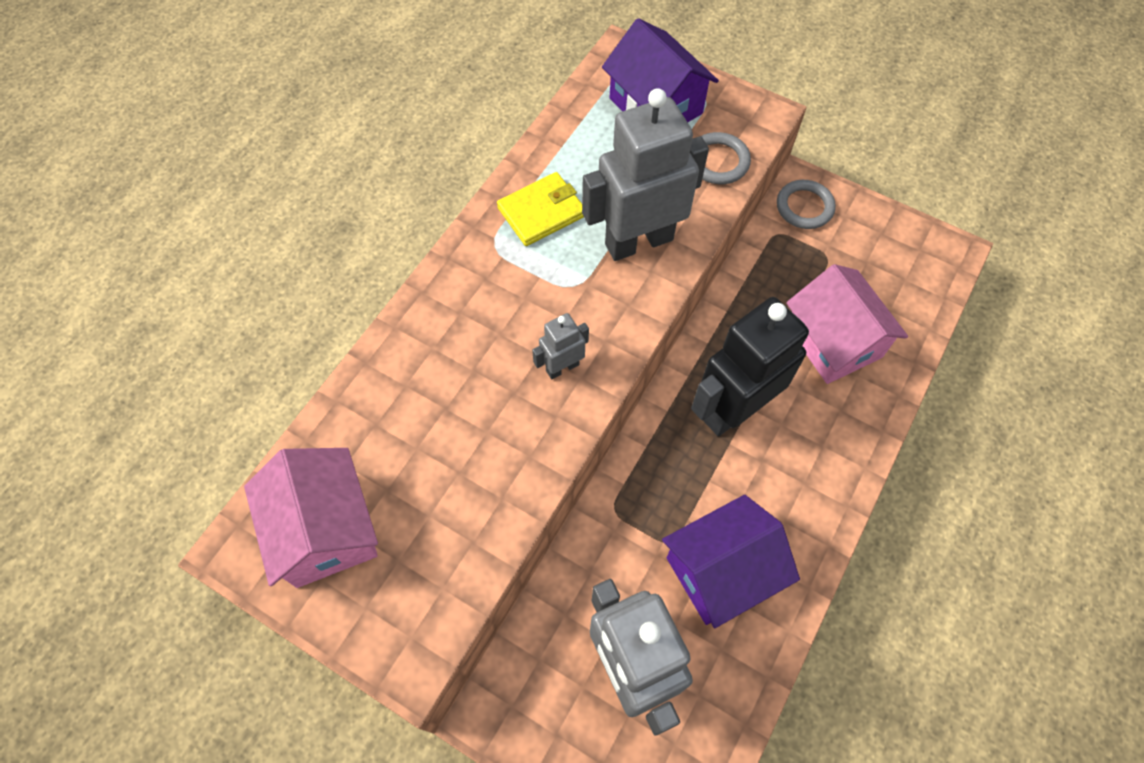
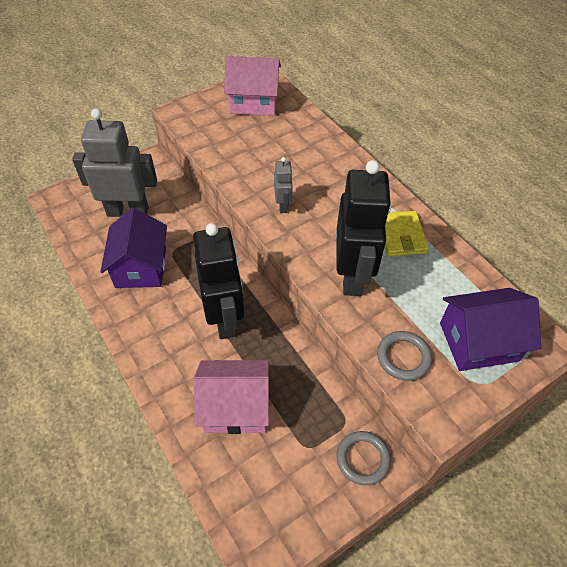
camera: 115 degrees right, 10 degrees down
(638, 241) = (352, 276): grey robot -> black robot

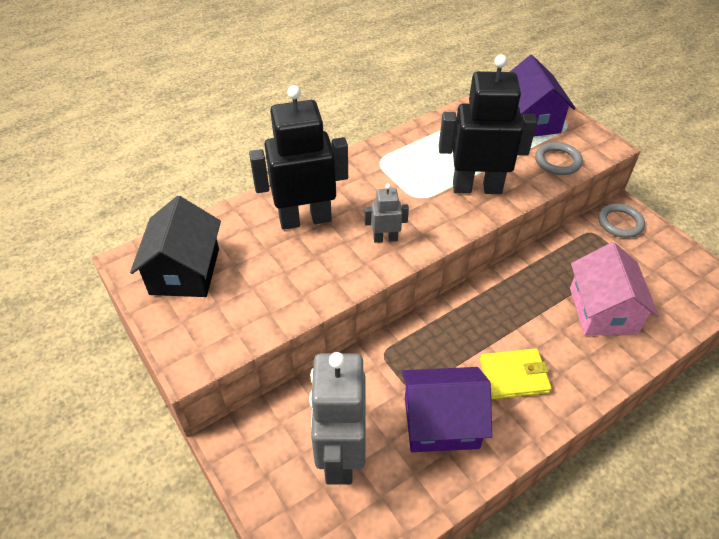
camera: 90 degrees left, 5 degrees down
(225, 319) = (503, 325): black robot -> black robot (305, 219)
(254, 102) = (185, 271): pink house -> black house
(401, 236) = (420, 153): yellow wallet -> yellow wallet (514, 376)

